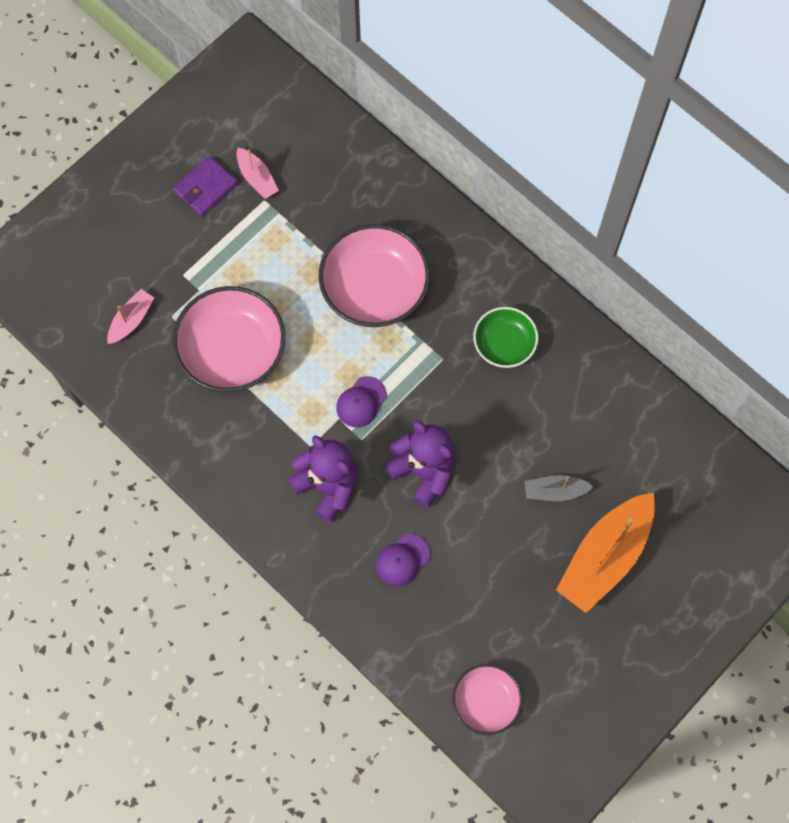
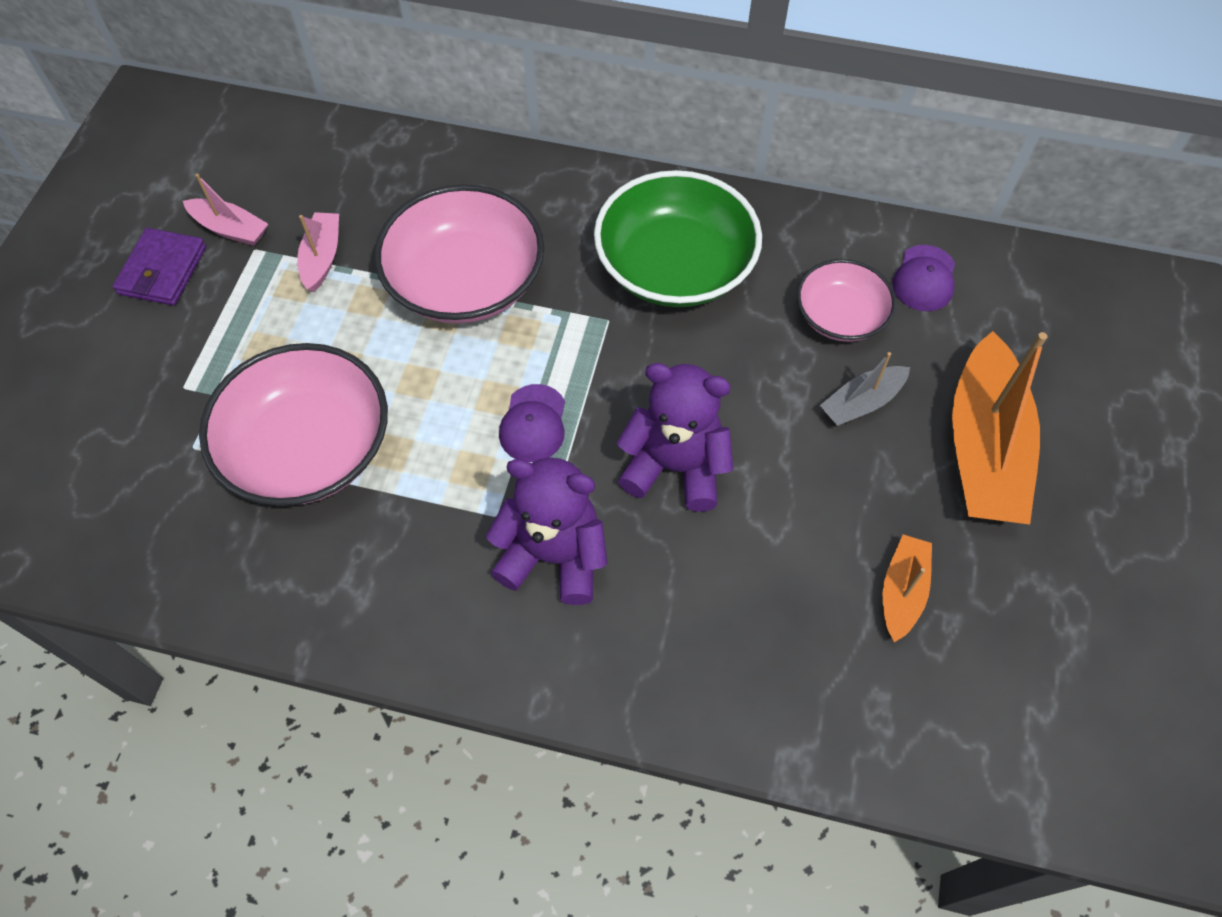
camera: 30 degrees left, 10 degrees down
(131, 320) = (132, 481): pink boat -> pink boat (322, 257)
(403, 560) = (725, 600): purple cap -> purple cap (924, 279)
(486, 701) = (978, 735): pink bowl -> pink bowl (840, 316)
(499, 609) = (902, 591): none -> orange boat
(504, 344) = (675, 266): green bowl -> green bowl, size x1.72

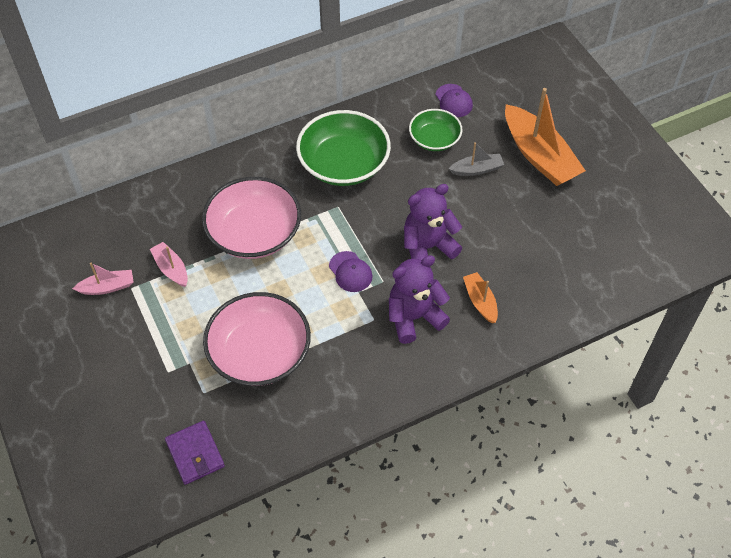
camera: 40 degrees left, 5 degrees down
(163, 270) = (93, 329): purple wallet -> purple wallet (195, 454)
(840, 316) = (434, 139): pink bowl -> green bowl
(861, 403) = (477, 169): grey boat -> grey boat turned 120 degrees counterclockwise
(902, 591) = (559, 232): orange boat -> orange boat (480, 301)

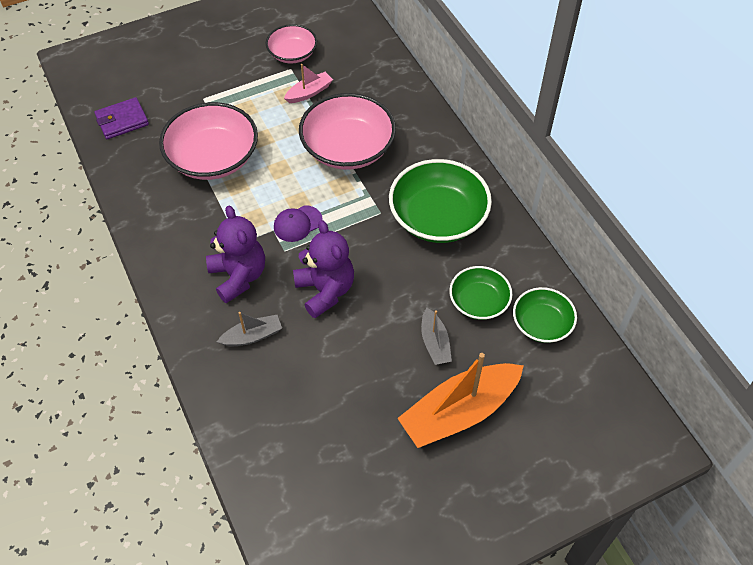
camera: 90 degrees right, 0 degrees up
(107, 287) = (292, 54): pink boat -> pink bowl
(453, 101) = (541, 324): purple cap -> green bowl
(480, 301) = (252, 336): orange boat -> grey boat

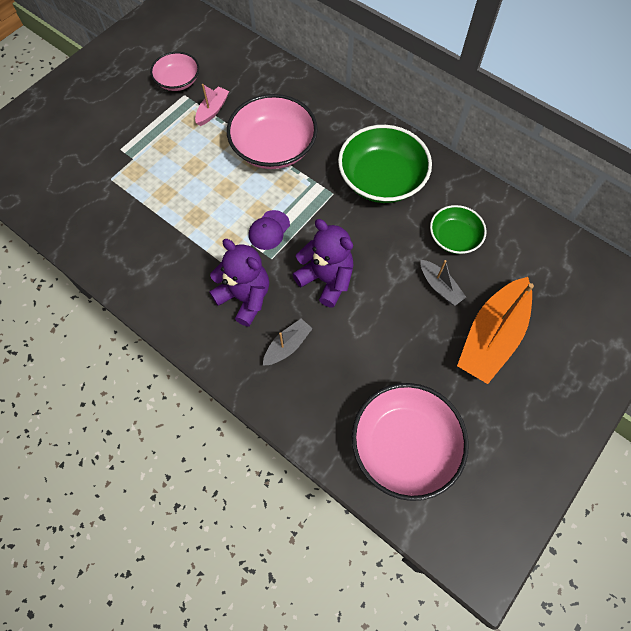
camera: 25 degrees left, 10 degrees up
(122, 121) = (56, 197): purple wallet -> none
(213, 158) = (160, 200): pink bowl -> pink bowl (404, 445)
(541, 324) = (511, 236): green bowl -> none

